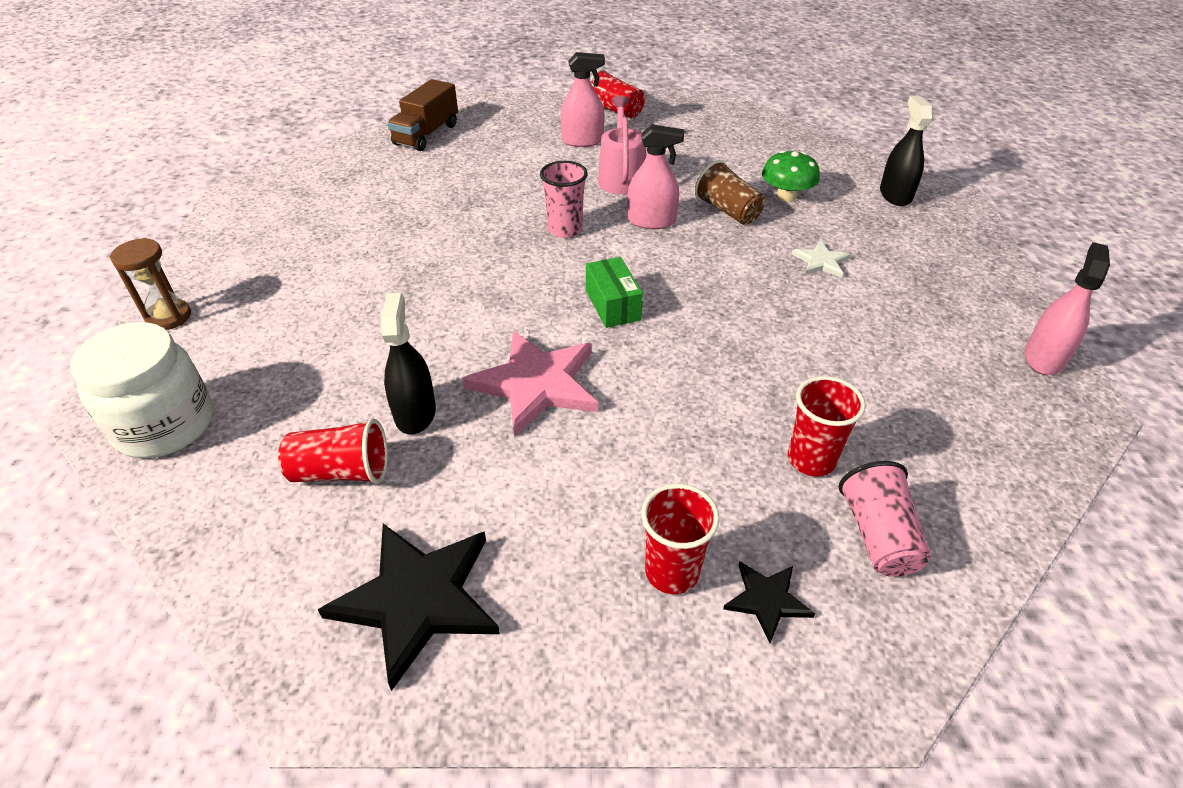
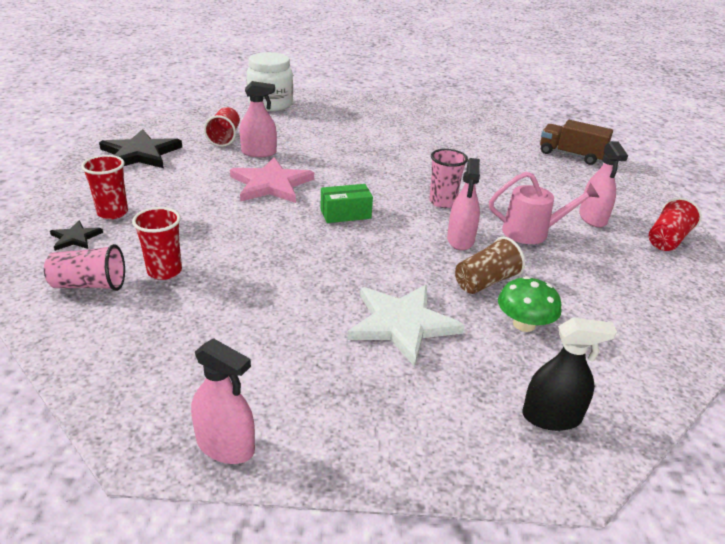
camera: 90 degrees right, 10 degrees down
(169, 317) = (349, 99): brown hourglass -> none
(415, 413) = (259, 152): black spray bottle -> pink spray bottle
(821, 261) = (402, 324): white star -> white star, size x2.01

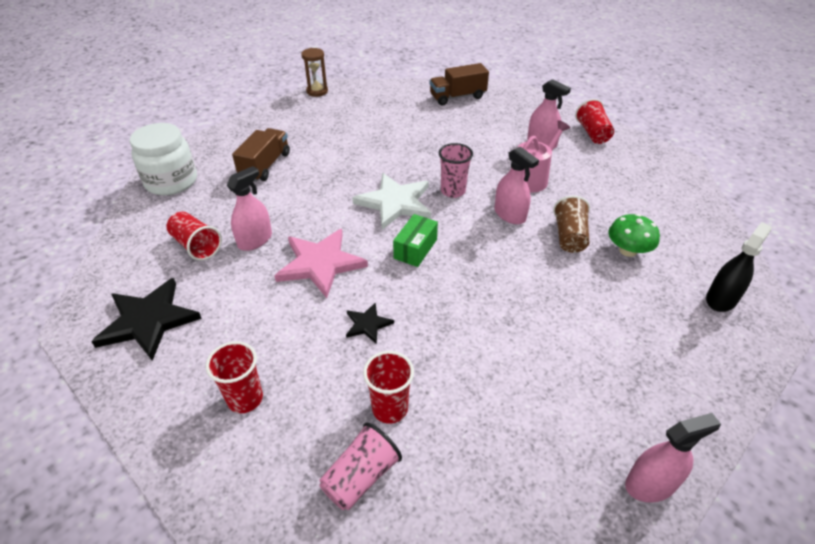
camera: 45 degrees left, 10 degrees up
(75, 238) = (262, 451): black star -> black star (367, 324)
(338, 123) = (265, 166): none -> brown truck
(402, 324) = (583, 306): white star -> white star (395, 203)
(454, 103) = (317, 91): none -> brown hourglass

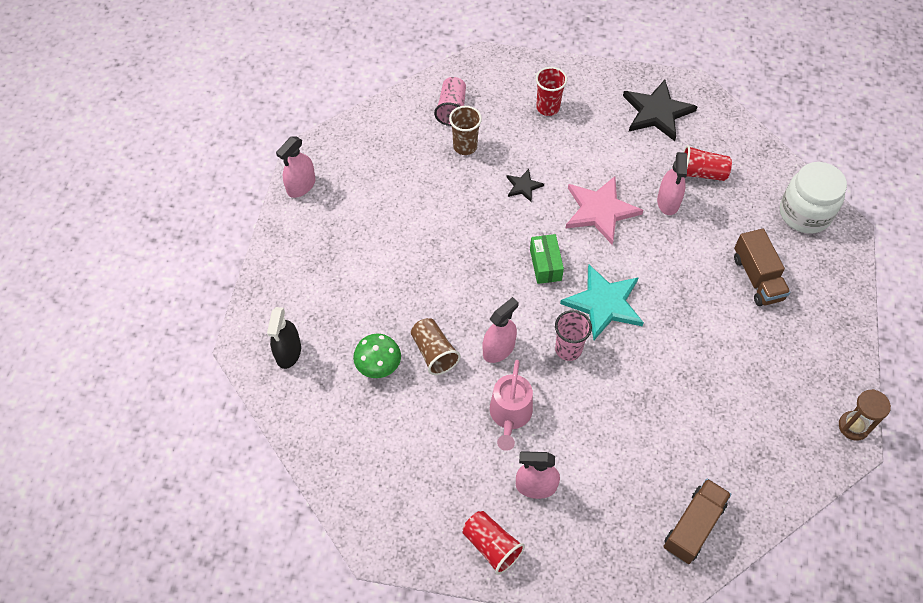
camera: 145 degrees right, 15 degrees up
(390, 408) = (465, 146): red cup -> brown cup
(395, 203) = (604, 303): white star -> turquoise star
(510, 215) = (498, 349): pink spray bottle -> pink spray bottle turned 120 degrees clockwise

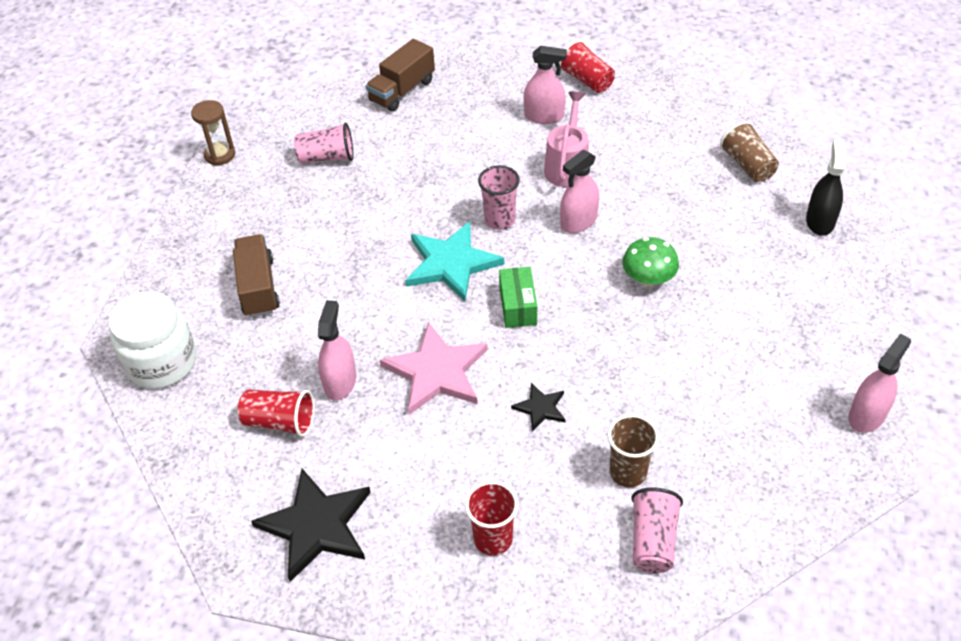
camera: 175 degrees left, 10 degrees down
(378, 365) = (713, 209): green mushroom -> green mushroom (648, 278)
(434, 352) = (652, 219): brown cup -> brown cup (747, 165)
(746, 424) = (327, 157): none -> pink cup

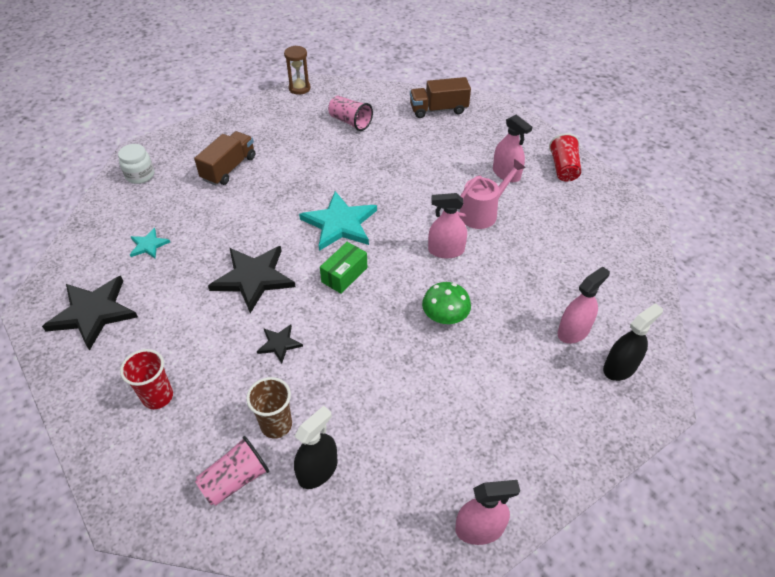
camera: 40 degrees right, 0 degrees up
(162, 363) = (140, 175): white jar -> white jar, size x0.59
(280, 422) = (148, 245): red cup -> turquoise star
(340, 382) = (201, 246): pink spray bottle -> pink spray bottle (573, 331)
(436, 371) = (253, 278): pink star -> black star
(499, 220) = (399, 218): pink cup -> none
(706, 476) = (318, 470): none -> black spray bottle
(747, 165) = (611, 292): brown cup -> none

